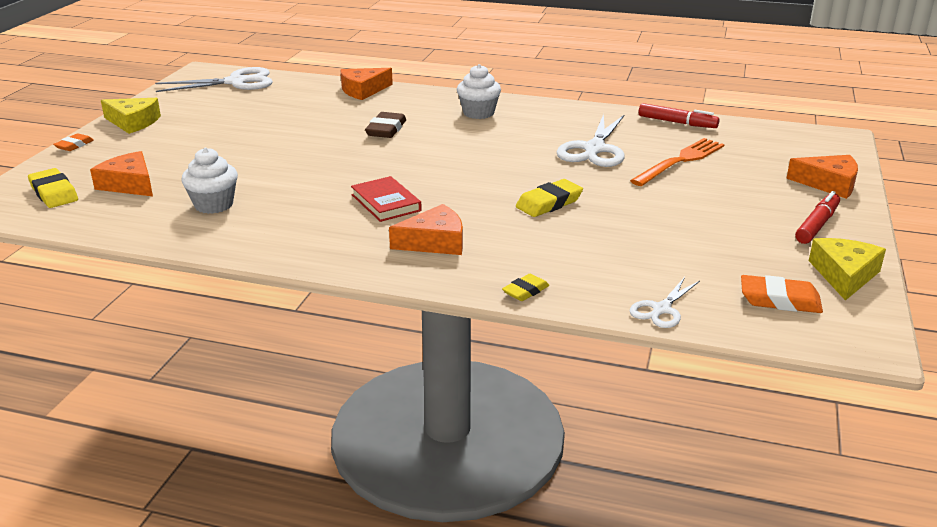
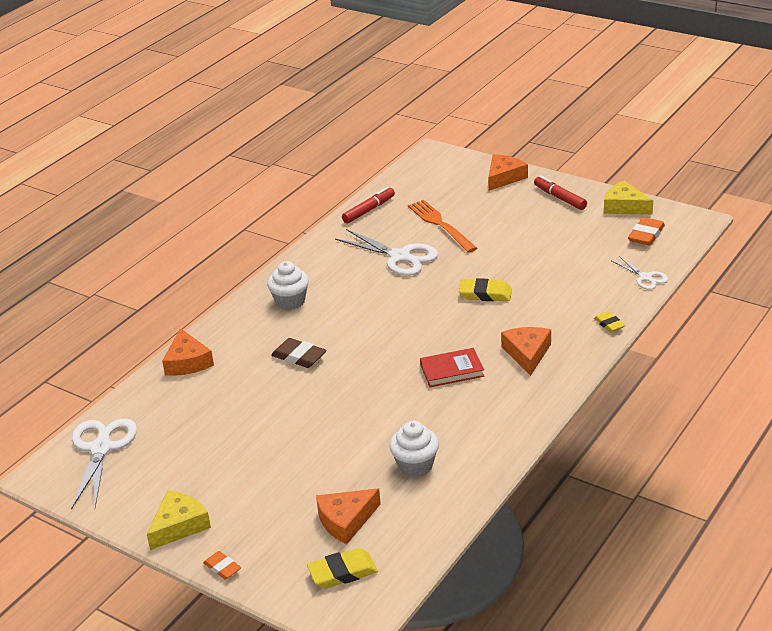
camera: 70 degrees left, 5 degrees up
(549, 203) = (485, 294): yellow eraser -> yellow eraser turned 60 degrees counterclockwise

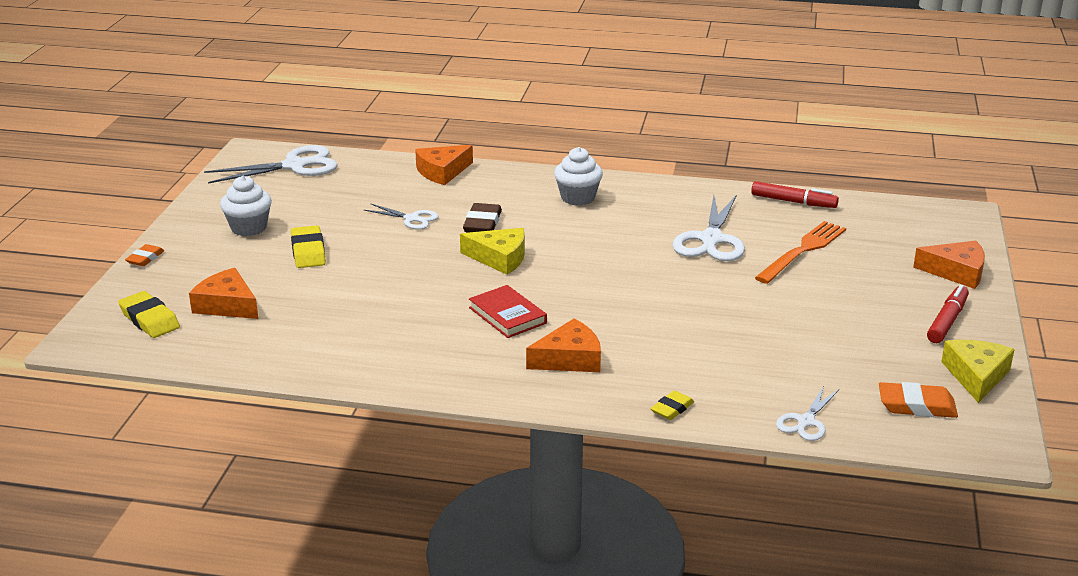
camera: 65 degrees right, 5 degrees down
(179, 525) = (198, 225): yellow cheese -> yellow cheese (499, 258)
(263, 393) = (412, 219): none -> white scissors
(415, 465) = (327, 326): white cupcake -> white cupcake (249, 228)
(485, 294) = (676, 308): yellow eraser -> yellow eraser (308, 251)

